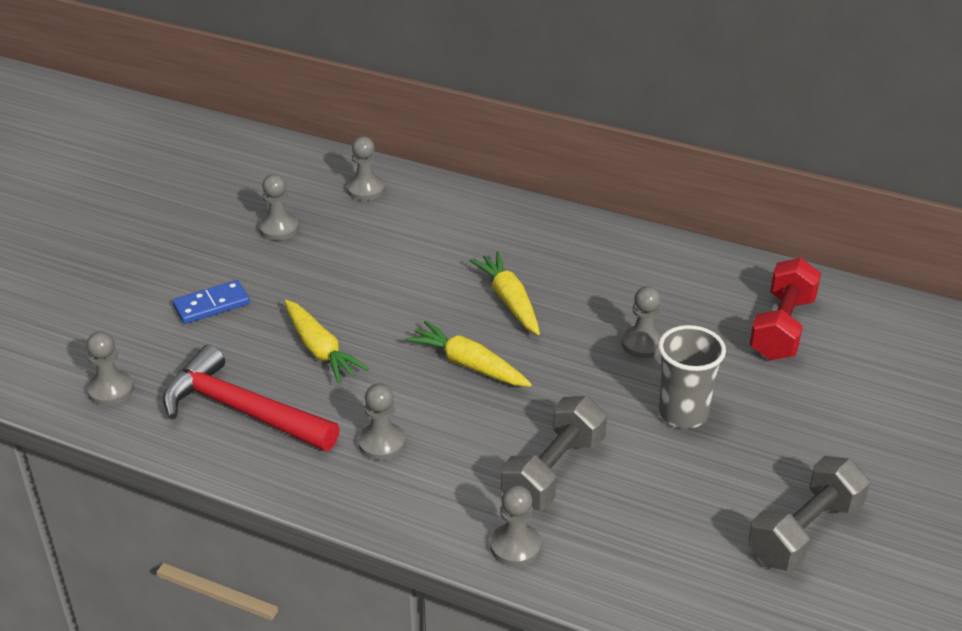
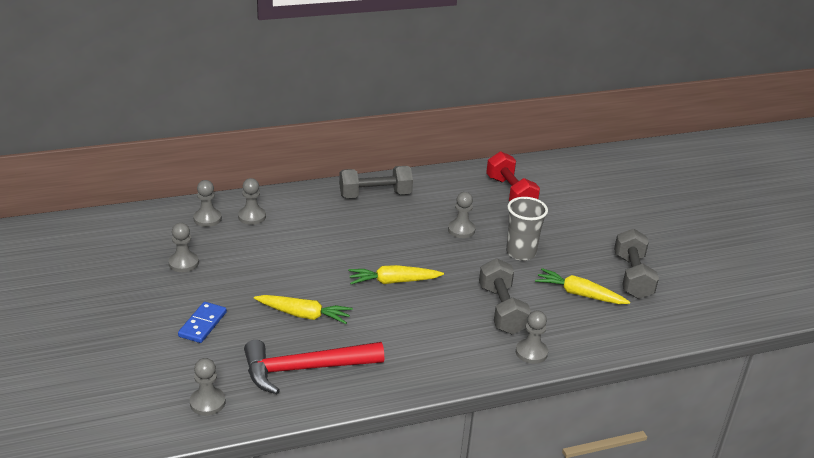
camera: 45 degrees left, 5 degrees down
(382, 443) = (403, 343): grey pawn -> grey pawn (252, 217)
(509, 301) = (370, 240): yellow carrot -> yellow carrot (579, 294)
(592, 247) = (375, 195): none -> grey dumbbell

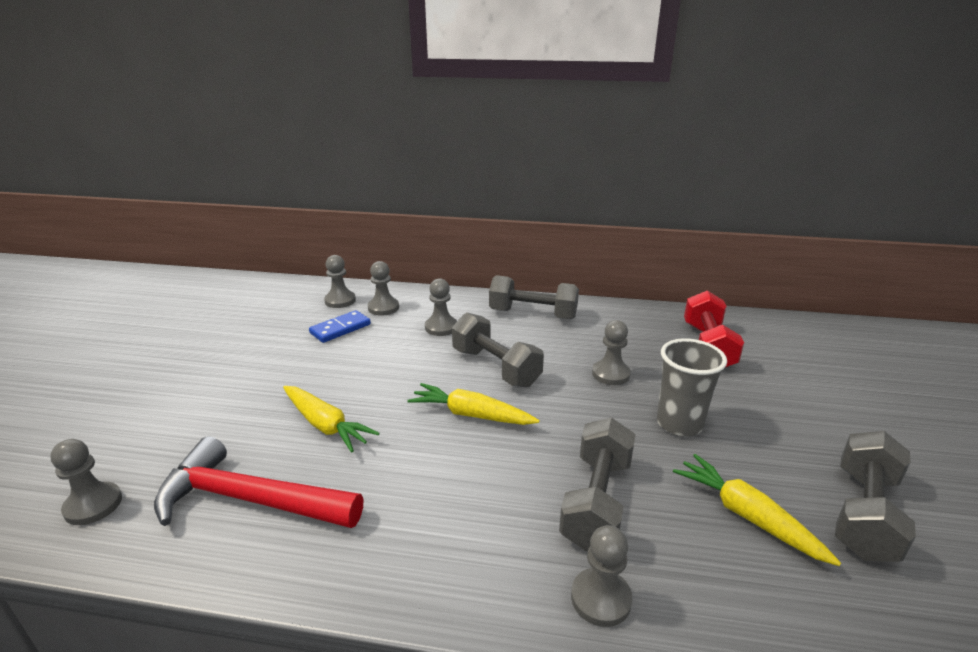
camera: 30 degrees right, 5 degrees down
(183, 263) = (270, 335): grey pawn -> grey pawn (441, 327)
(203, 324) = (210, 403): blue domino -> blue domino (340, 329)
(382, 245) = (495, 367): none -> grey dumbbell

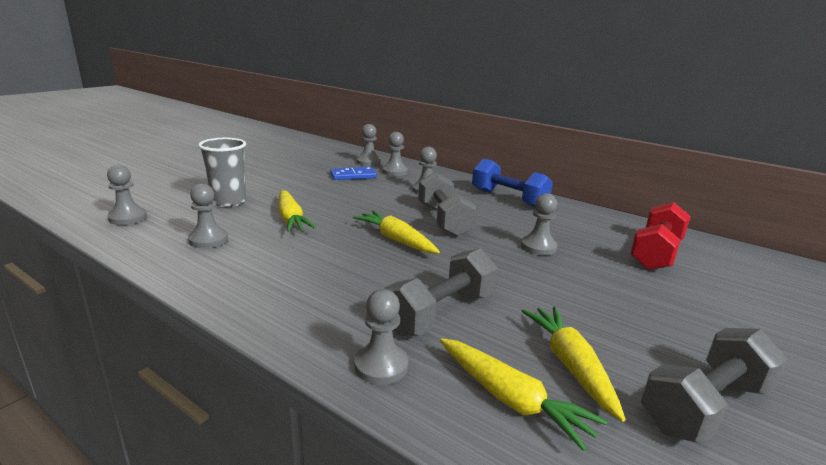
camera: 25 degrees right, 5 degrees down
(250, 499) = (208, 240): red hammer -> grey pawn
(533, 314) = (508, 199): grey dumbbell -> blue dumbbell
(679, 424) = (569, 292): grey cup -> grey cup (229, 202)
(735, 581) = (511, 399): none -> yellow carrot

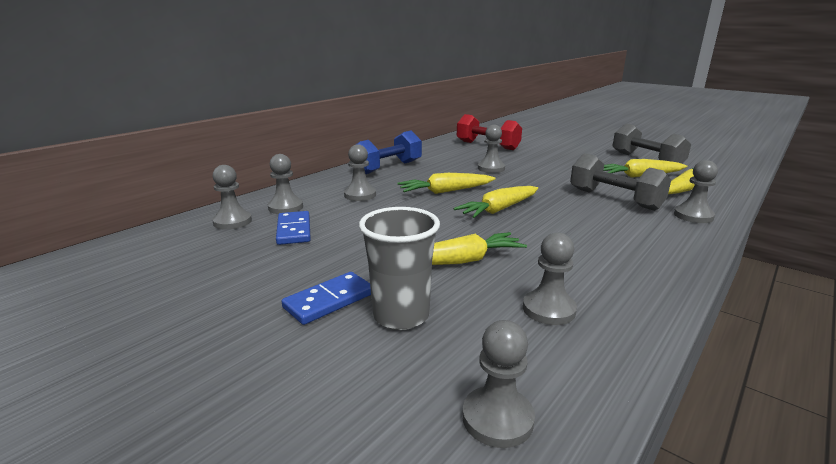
camera: 85 degrees left, 0 degrees up
(254, 187) = (329, 301): none -> blue domino
(444, 220) = (445, 191): grey dumbbell -> yellow carrot

